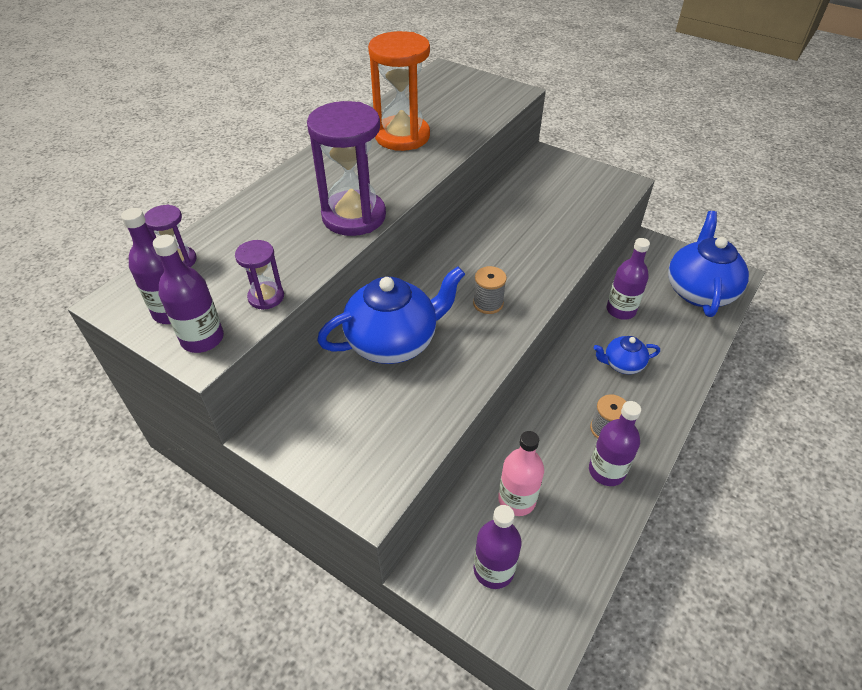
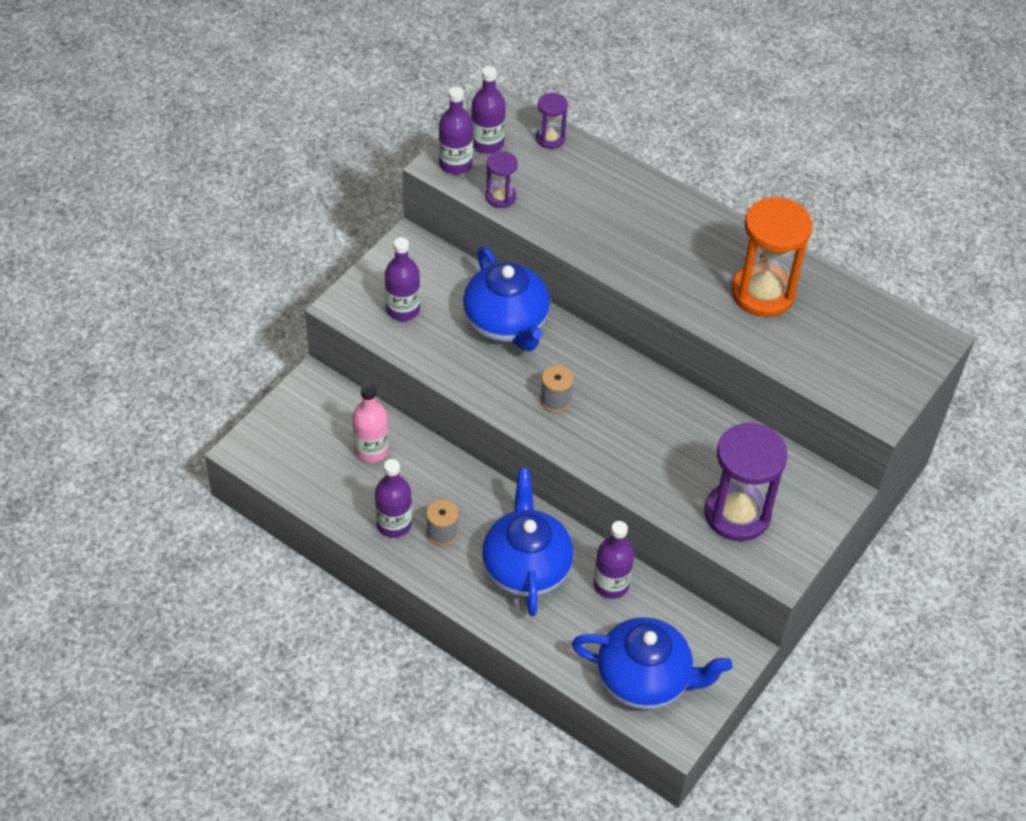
camera: 90 degrees right, 5 degrees up
(354, 216) = (612, 252): purple hourglass -> purple hourglass (737, 514)
(493, 569) = (310, 426): purple bottle -> purple bottle (403, 309)
(622, 364) = (526, 567): blue teapot -> blue teapot, size x1.95

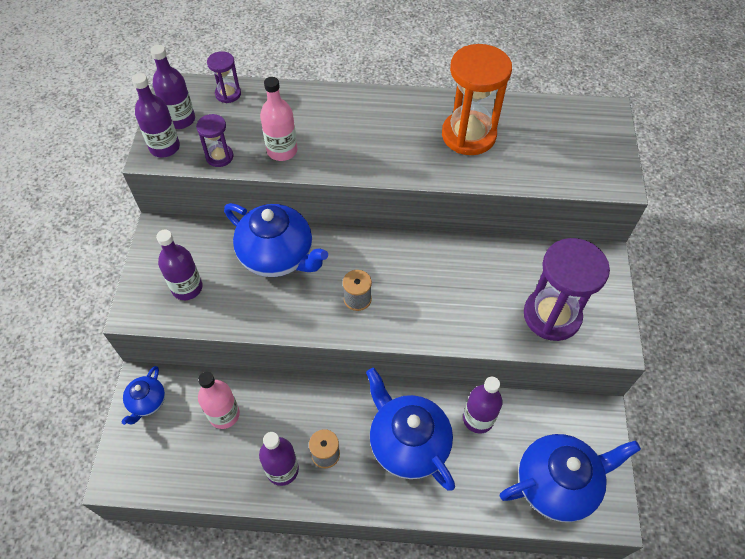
camera: 30 degrees left, 5 degrees up
(309, 402) = (147, 402): none -> blue teapot
(564, 219) = (282, 151): none -> pink bottle

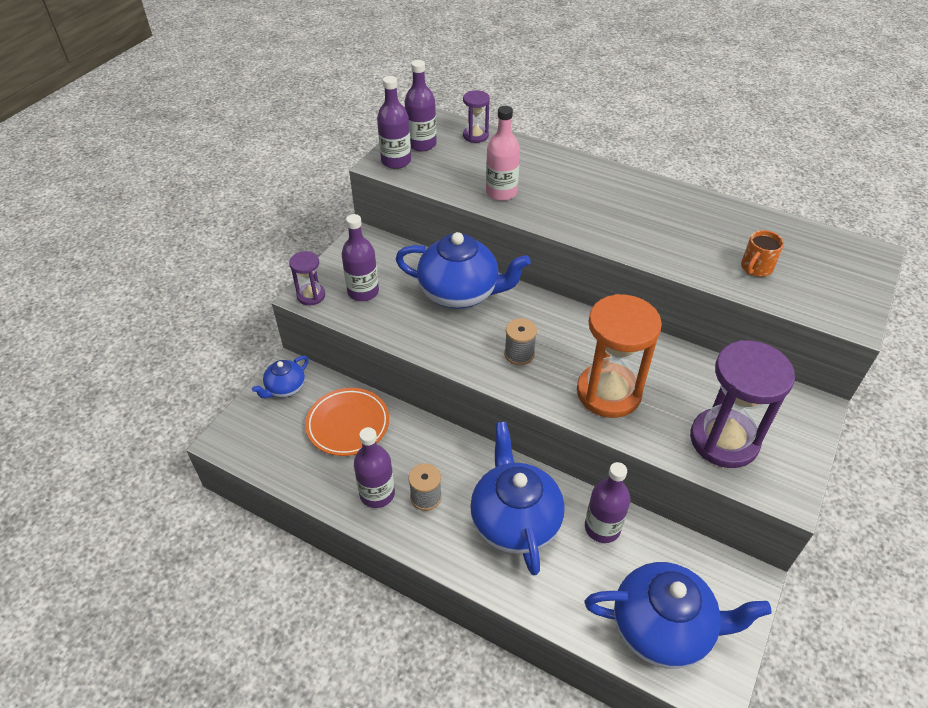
camera: 25 degrees right, 10 degrees down
(219, 157) = (440, 181): purple hourglass -> purple hourglass (311, 295)
(224, 414) = (348, 424): pink bottle -> orange plate
(278, 256) = (460, 293): blue teapot -> blue teapot turned 45 degrees counterclockwise
(468, 135) = (699, 231): orange hourglass -> orange hourglass (608, 393)
(528, 157) = (755, 268): none -> orange mug

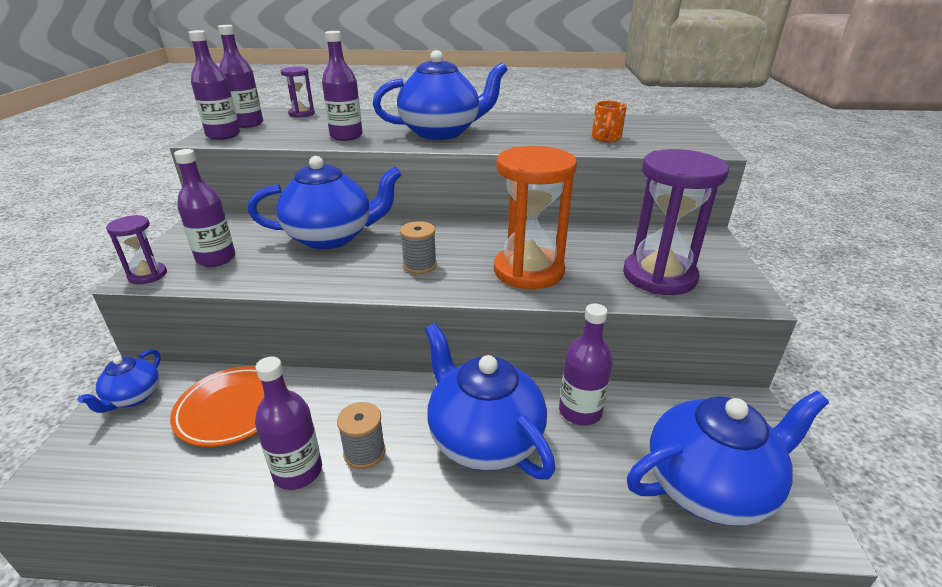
camera: 25 degrees left, 15 degrees down
(501, 192) = (346, 136): pink bottle -> purple bottle
(593, 210) = (441, 132): none -> blue teapot

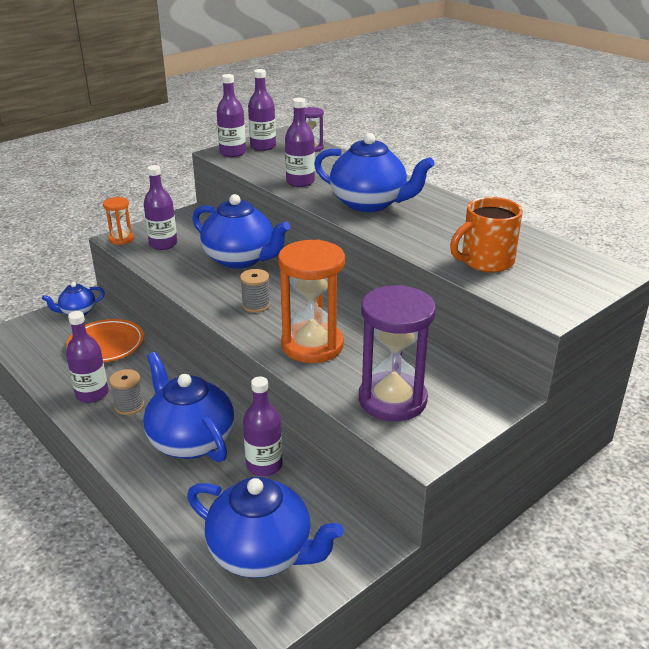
camera: 45 degrees right, 0 degrees up
(147, 275) = (121, 239): purple hourglass -> orange hourglass
(483, 439) = (190, 440): blue teapot -> blue teapot turned 45 degrees counterclockwise
(606, 138) = (485, 261): orange mug -> orange mug, size x1.68

